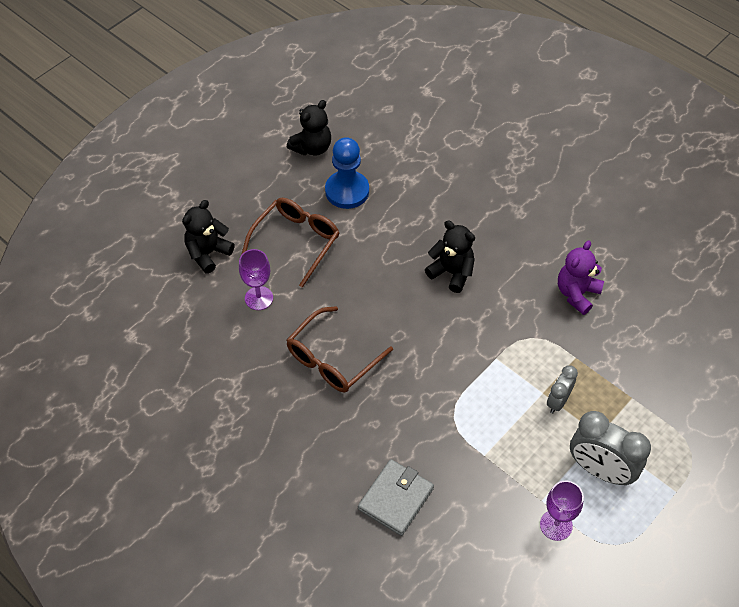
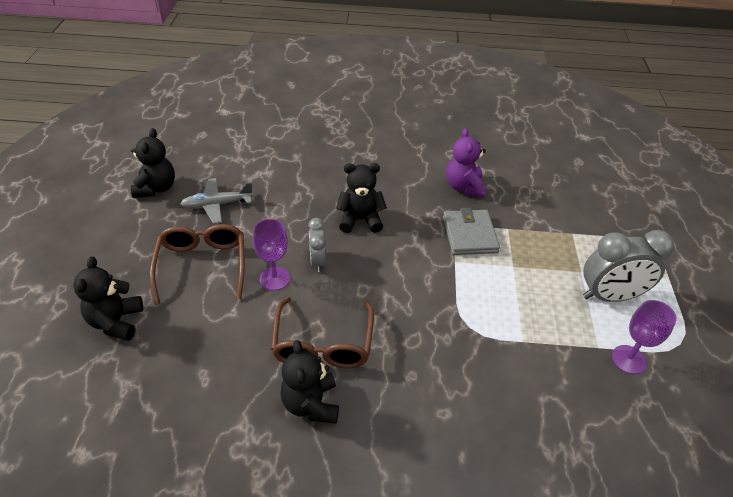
camera: 40 degrees left, 10 degrees down
(259, 298) = (204, 332): purple goblet -> purple goblet (274, 278)
(289, 396) = (311, 404): none -> black teddy bear
(347, 191) = (217, 205): blue pawn -> grey plane
(396, 499) = (493, 431): grey wallet -> grey wallet (469, 235)
(558, 401) = (530, 266): grey clock -> grey clock (317, 261)

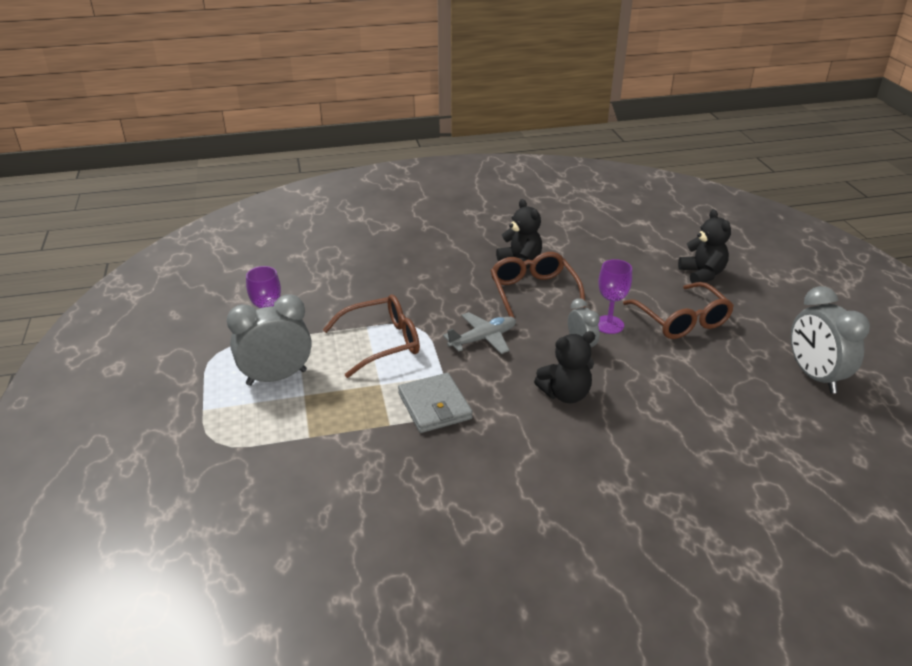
camera: 165 degrees right, 10 degrees down
(156, 188) = (814, 376): black teddy bear -> grey clock
(217, 205) = (730, 374): grey plane -> grey plane (483, 339)
(464, 187) = (457, 468): purple teddy bear -> none
(507, 313) = (382, 343): none -> brown glasses

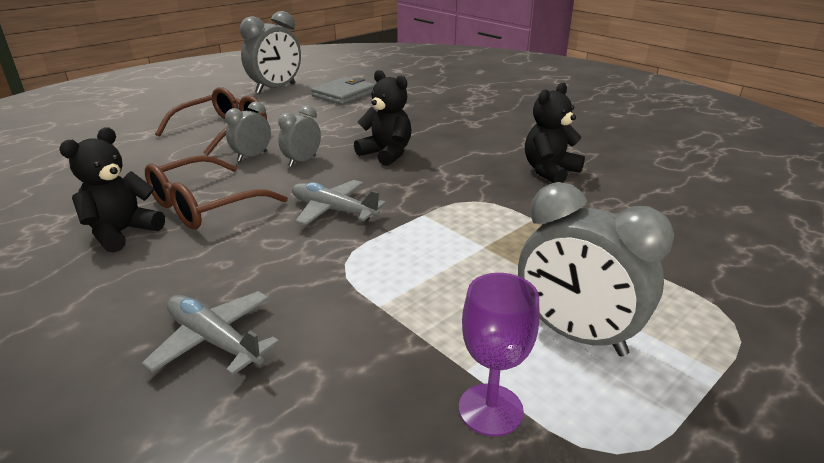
camera: 120 degrees left, 5 degrees down
(382, 343) = (406, 276): brown glasses -> none
(390, 277) = (214, 340): none -> grey plane
(434, 406) = (477, 204): grey wallet -> grey wallet (344, 94)
(609, 324) = (252, 156): purple goblet -> grey clock
(702, 274) = (122, 134): black teddy bear -> black teddy bear (549, 171)

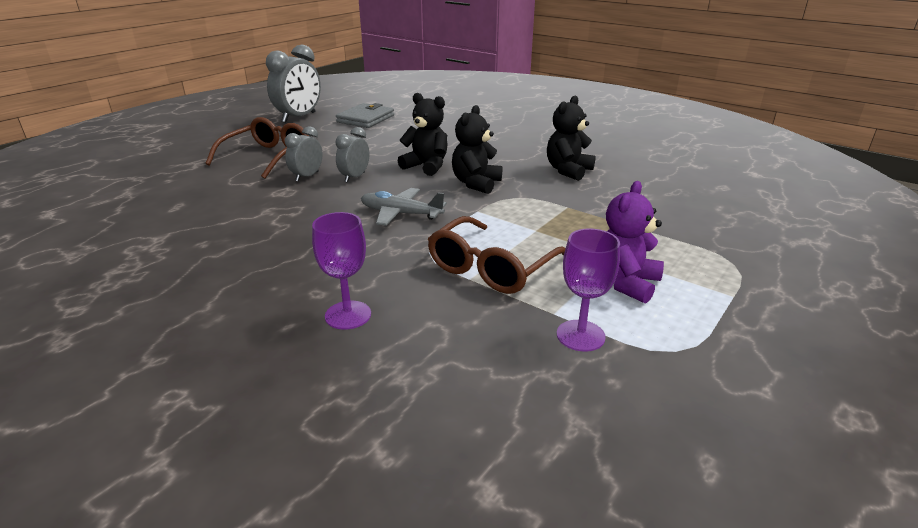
camera: 10 degrees left, 0 degrees up
(122, 232) = (221, 246): black teddy bear -> black teddy bear (476, 183)
(205, 205) = (285, 219): brown glasses -> brown glasses (491, 268)
(214, 340) = (348, 315): grey plane -> purple goblet
(575, 335) = (625, 283): grey clock -> purple teddy bear

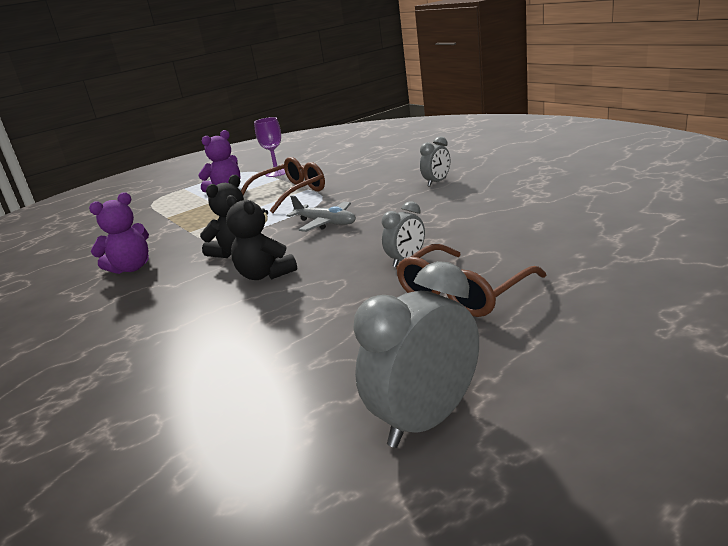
camera: 160 degrees left, 5 degrees down
(348, 315) = (383, 173): purple goblet -> none
(355, 177) = (352, 259): grey clock -> grey clock (437, 182)
(365, 119) = (285, 402): grey wallet -> none
(568, 170) = (131, 268): black teddy bear -> purple teddy bear

